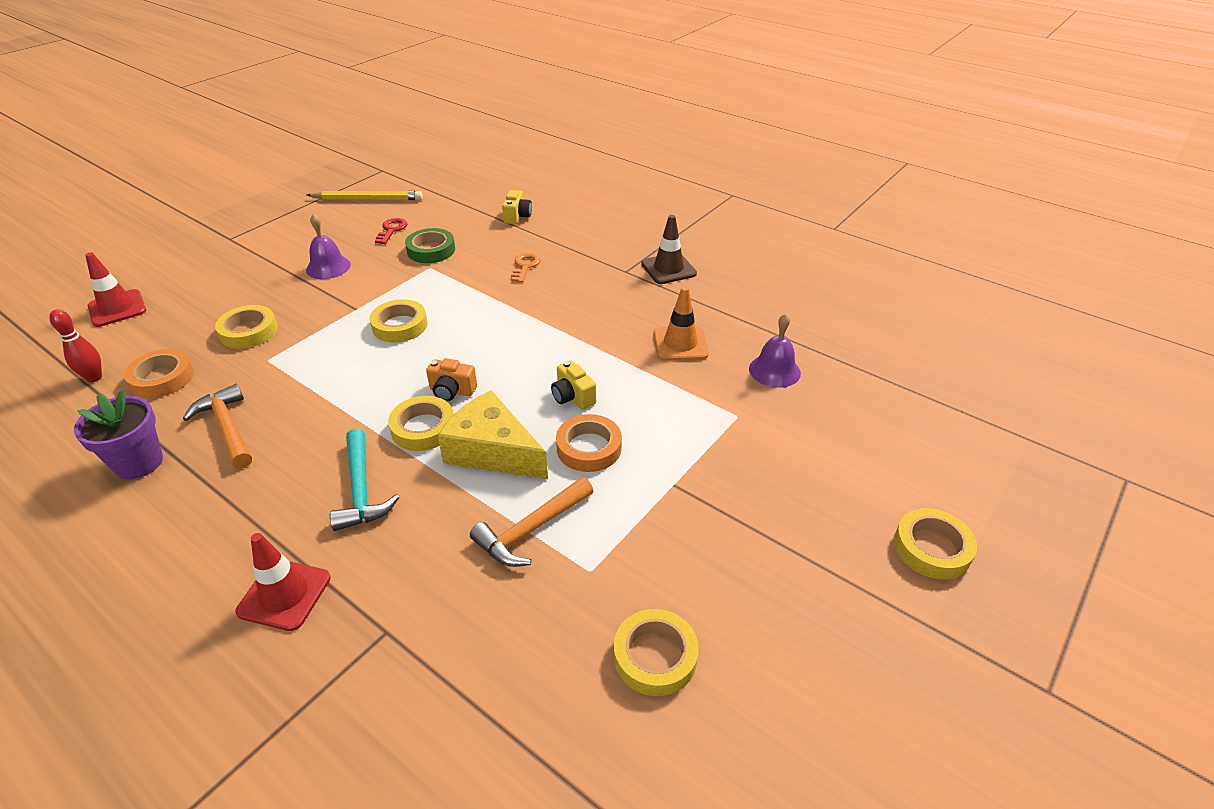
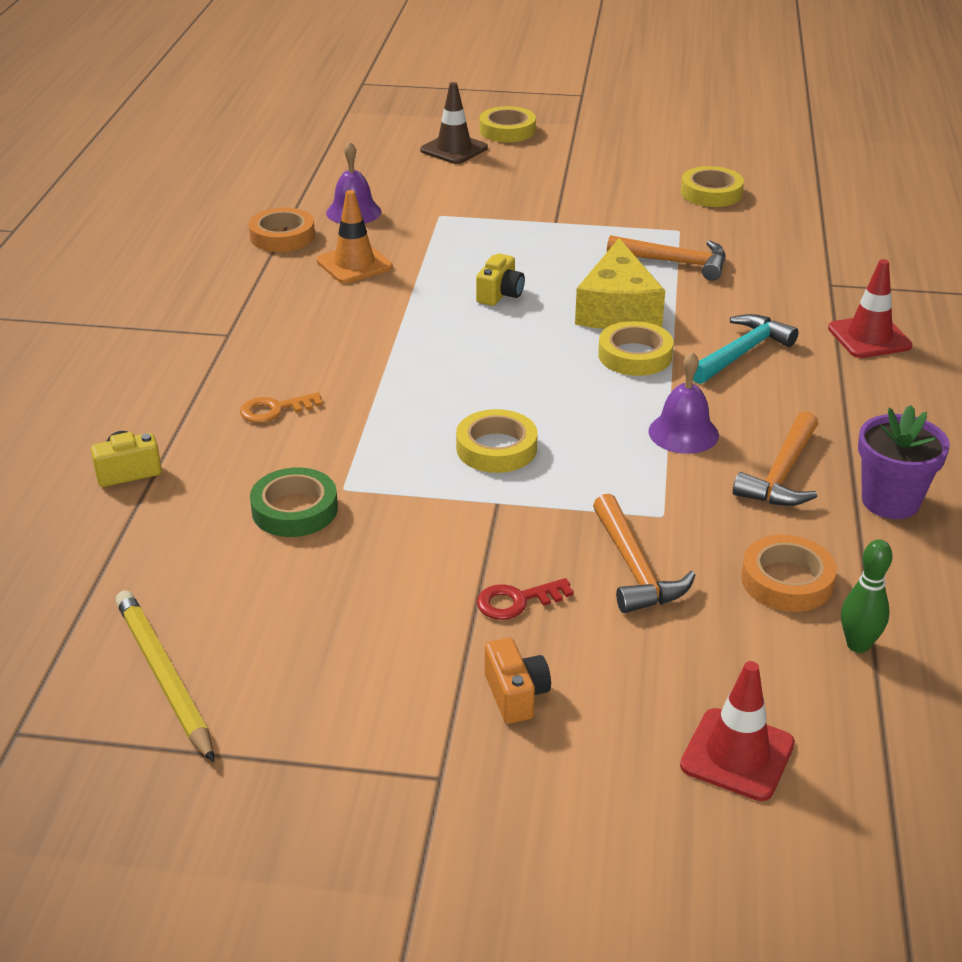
camera: 120 degrees left, 5 degrees down
(94, 378) = (858, 645): red bowling pin -> green bowling pin
(249, 331) = (635, 568): yellow tape -> orange hammer
(328, 267) = (424, 588): purple bell -> purple bell (683, 433)
(391, 230) = (261, 582): red key -> red key (517, 601)
(452, 391) = (567, 362): orange camera -> orange camera (516, 695)
(589, 448) = (558, 266): orange tape -> orange tape (282, 236)
(668, 269) = (199, 308): brown traffic cone -> brown traffic cone (454, 149)

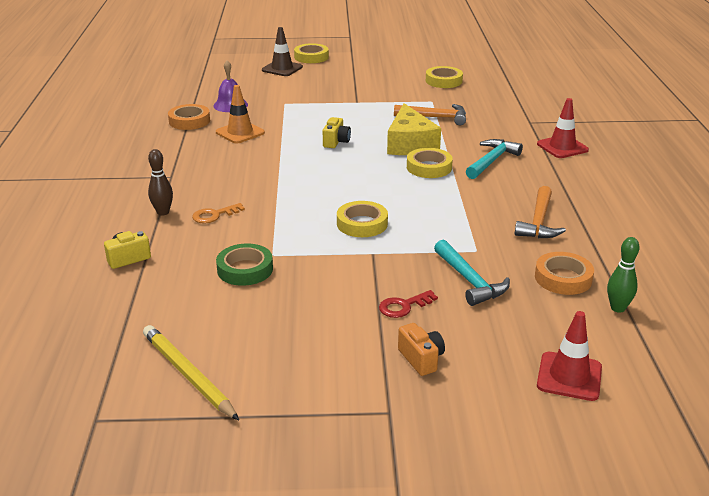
camera: 10 degrees left, 5 degrees down
(199, 397) = (163, 212): none -> brown bowling pin
(635, 568) = (469, 280): orange hammer -> turquoise hammer
(683, 433) = (472, 205): purple bell -> none
(890, 501) = (607, 230): purple flower pot -> none

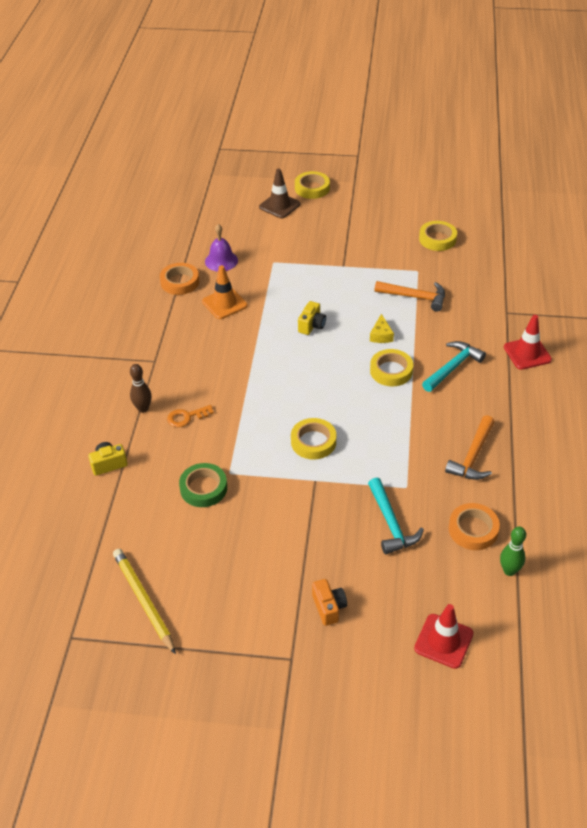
camera: 10 degrees right, 15 degrees up
(403, 306) = (328, 547): red key -> none
(410, 144) = (381, 335): yellow cheese -> yellow cheese, size x0.47

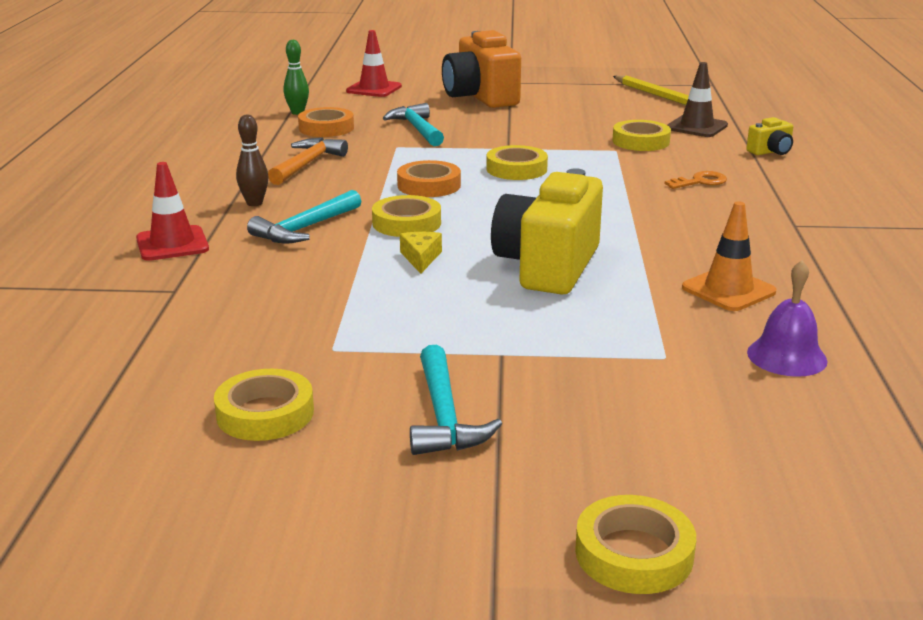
camera: 175 degrees right, 20 degrees down
(143, 409) = (768, 186): brown bowling pin -> brown bowling pin (254, 203)
(180, 282) = (846, 319): orange tape -> orange tape (429, 185)
(203, 488) = (640, 141): green tape -> yellow tape
(279, 206) = (713, 491): brown traffic cone -> brown traffic cone (696, 127)
(312, 325) = (548, 266): yellow camera -> yellow camera, size x2.24
(329, 607) = (480, 97): orange camera -> orange camera, size x2.24
(368, 236) = (444, 416): none -> turquoise hammer
(414, 297) = (349, 307): orange hammer -> none

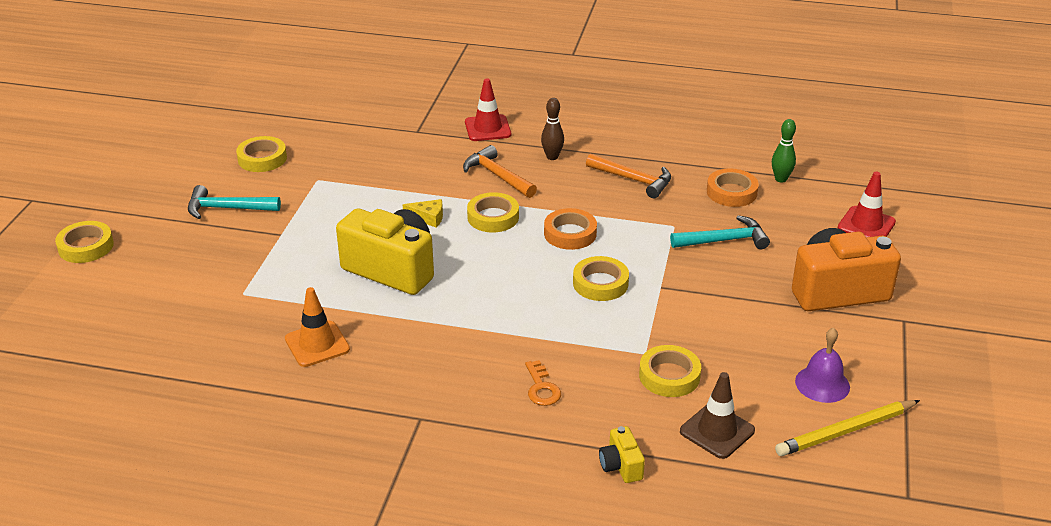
camera: 100 degrees right, 10 degrees up
(306, 228) = (497, 176): turquoise hammer -> orange hammer
(786, 356) = (215, 343): purple bell -> purple bell (822, 384)

